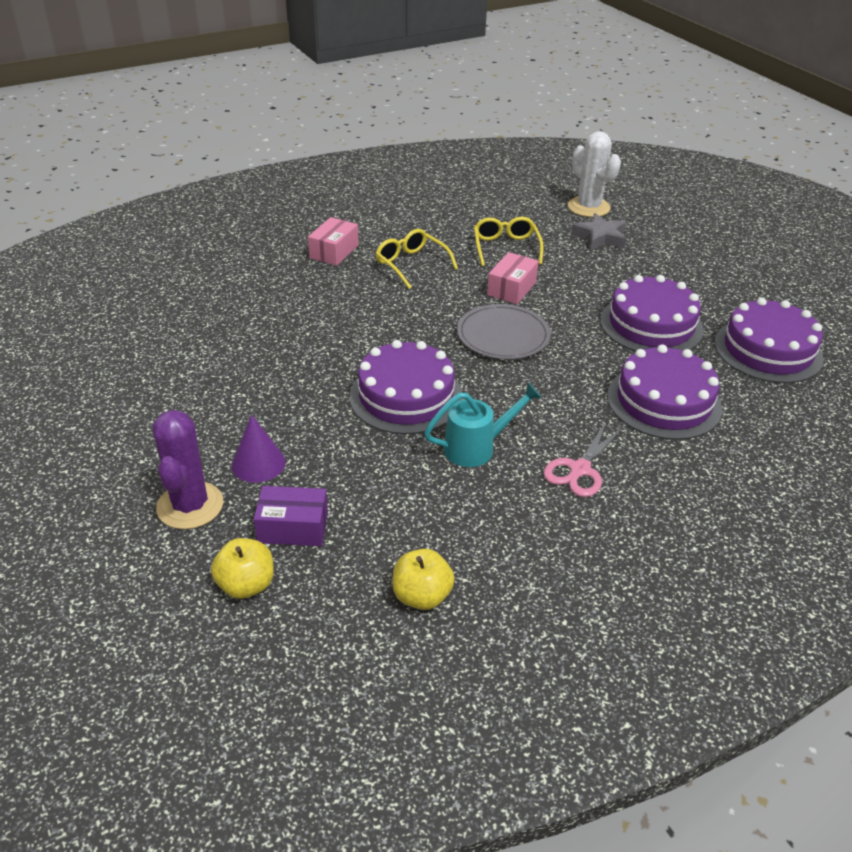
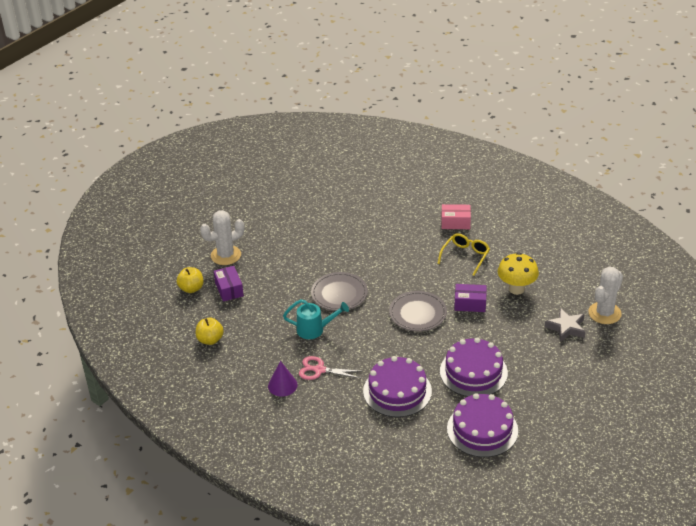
camera: 70 degrees right, 0 degrees up
(190, 505) = (226, 255): purple cactus -> white cactus
(258, 463) = (262, 264): purple cone -> purple cone (282, 385)
(406, 396) = (339, 293): purple cake -> grey plate
(477, 447) = (314, 329): turquoise watering can -> turquoise watering can turned 45 degrees counterclockwise
(506, 248) = (516, 289): yellow glasses -> yellow mushroom
(511, 288) = (470, 304): pink box -> purple box

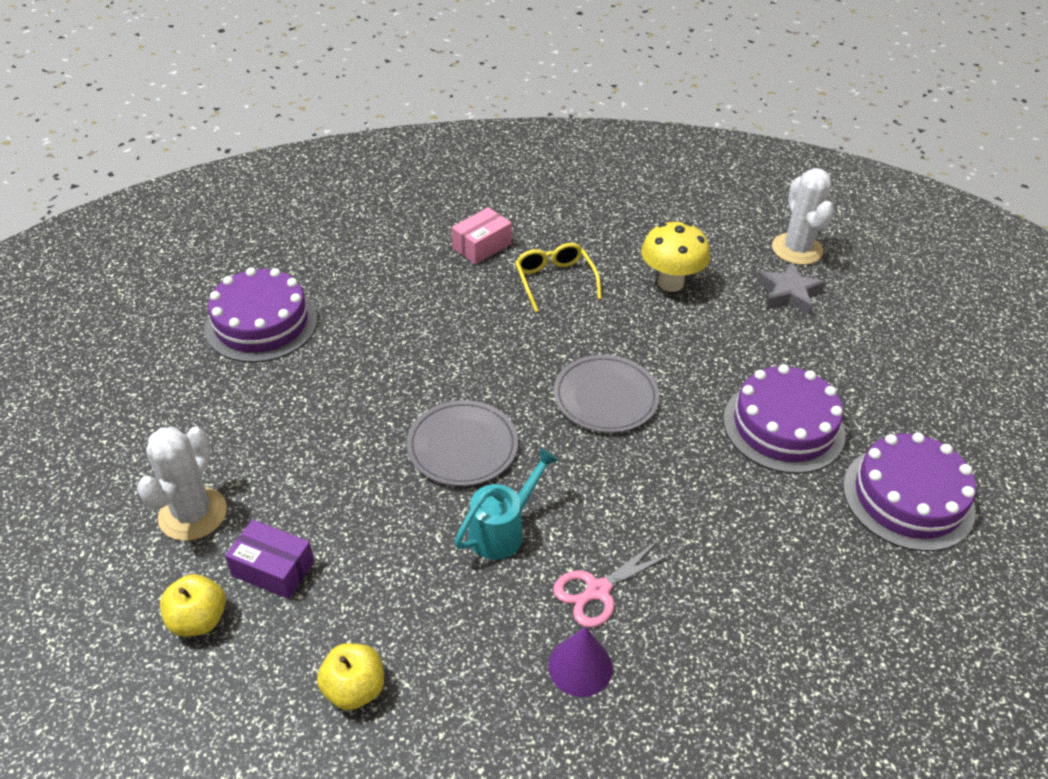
camera: 50 degrees left, 5 degrees up
(397, 391) = (741, 532): purple cake -> purple cake (261, 323)
(470, 304) = (648, 338): purple box -> none

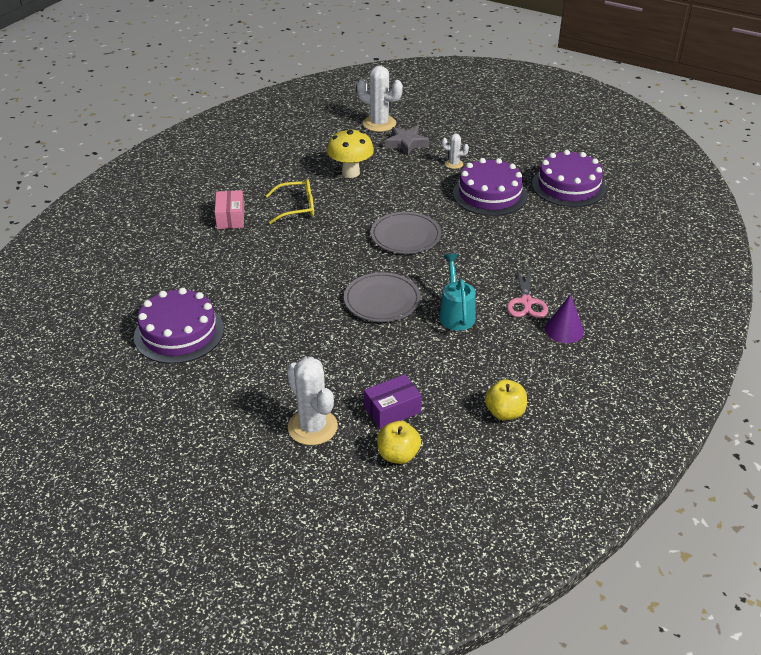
camera: 50 degrees left, 5 degrees down
(555, 281) = (297, 207): yellow glasses -> yellow glasses turned 150 degrees clockwise
(804, 357) = (454, 164): none -> white cactus

